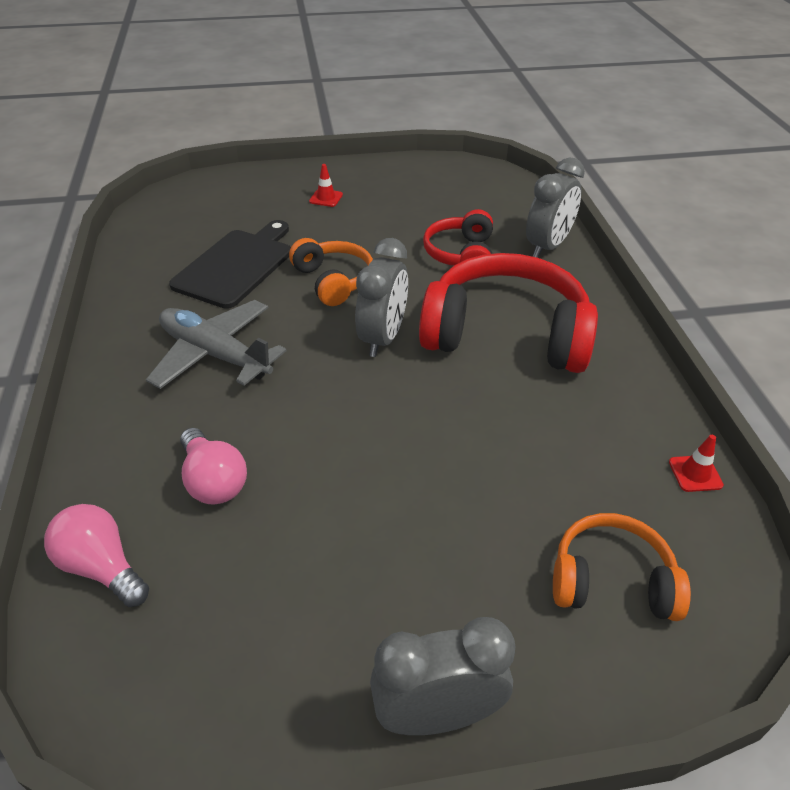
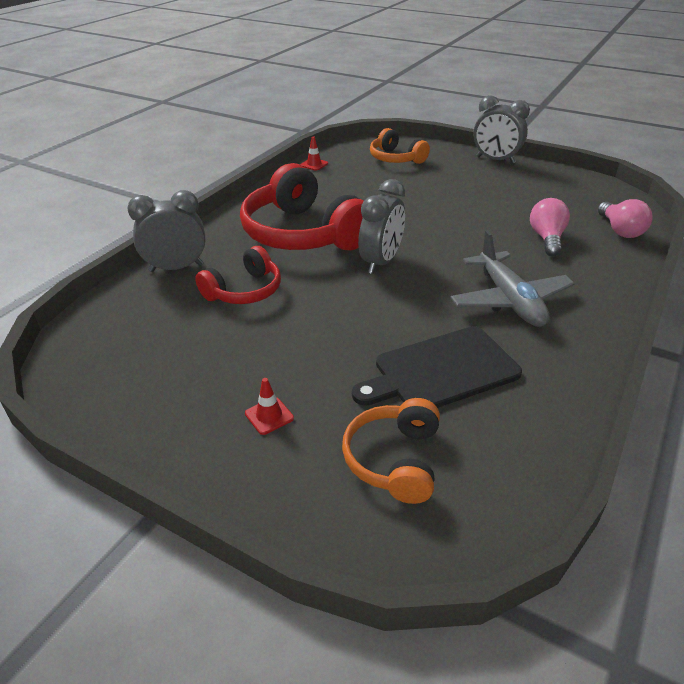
camera: 140 degrees left, 5 degrees down
(333, 281) = (369, 315): orange headphones -> orange headphones (394, 460)
(382, 338) = (381, 262): grey clock -> grey clock turned 150 degrees clockwise

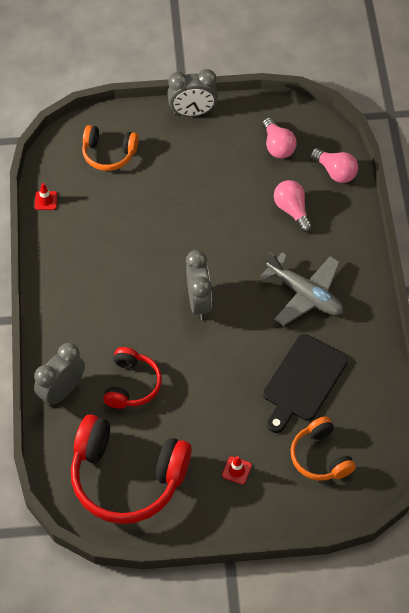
camera: 35 degrees left, 20 degrees up
(303, 234) = (118, 301): red headphones -> red headphones (127, 477)
(565, 198) = (277, 146): none -> pink light bulb

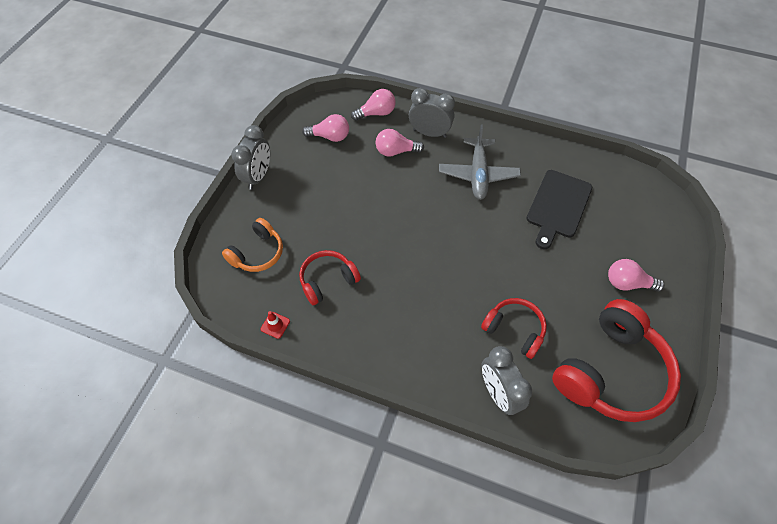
camera: 65 degrees left, 0 degrees up
(108, 219) = (328, 280): none -> red headphones
(199, 302) = (451, 246): grey clock -> grey clock (429, 133)
(236, 470) = (627, 283): red traffic cone -> pink light bulb
(303, 381) = (558, 206): black cutting board -> black cutting board turned 60 degrees clockwise
(305, 294) = (478, 174): grey plane -> grey plane turned 120 degrees clockwise
(320, 457) = (631, 222): orange headphones -> none

